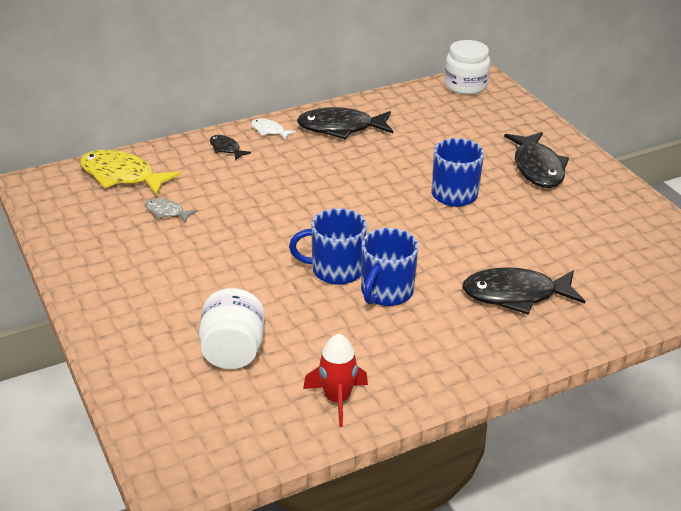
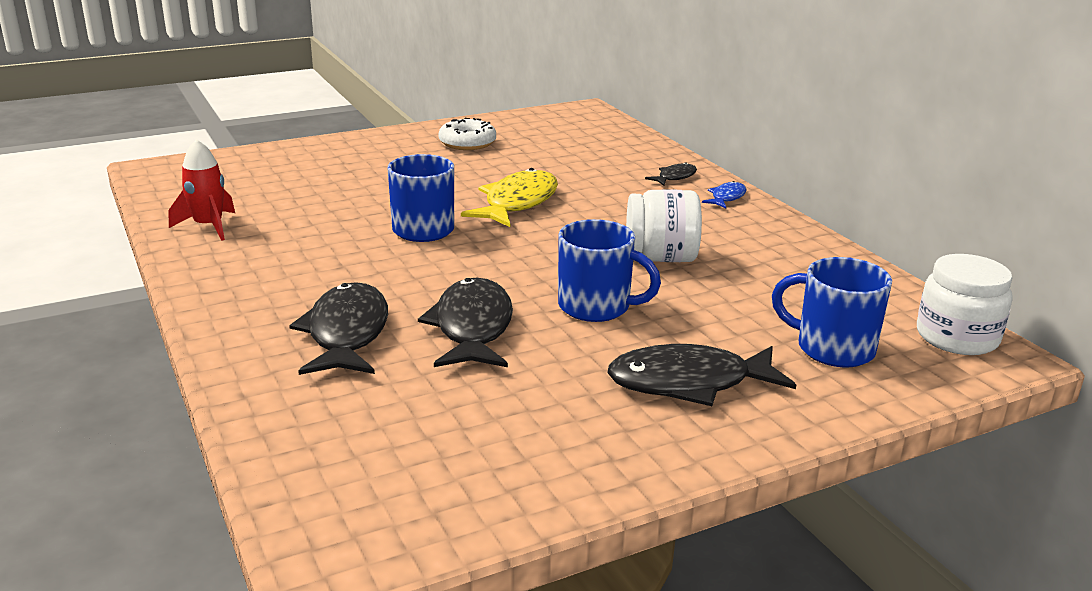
camera: 90 degrees right, 10 degrees down
(122, 176) = (604, 137): yellow fish -> yellow fish (517, 203)
(124, 253) = (467, 143): none -> white donut
(167, 212) = (538, 155): grey fish -> none
(233, 351) = (302, 185): white jar -> white jar (661, 258)
(269, 131) = (726, 197): white fish -> blue fish
(340, 128) = (754, 237): black fish -> black fish (472, 327)
(386, 292) = (375, 254): blue mug -> blue mug (832, 349)

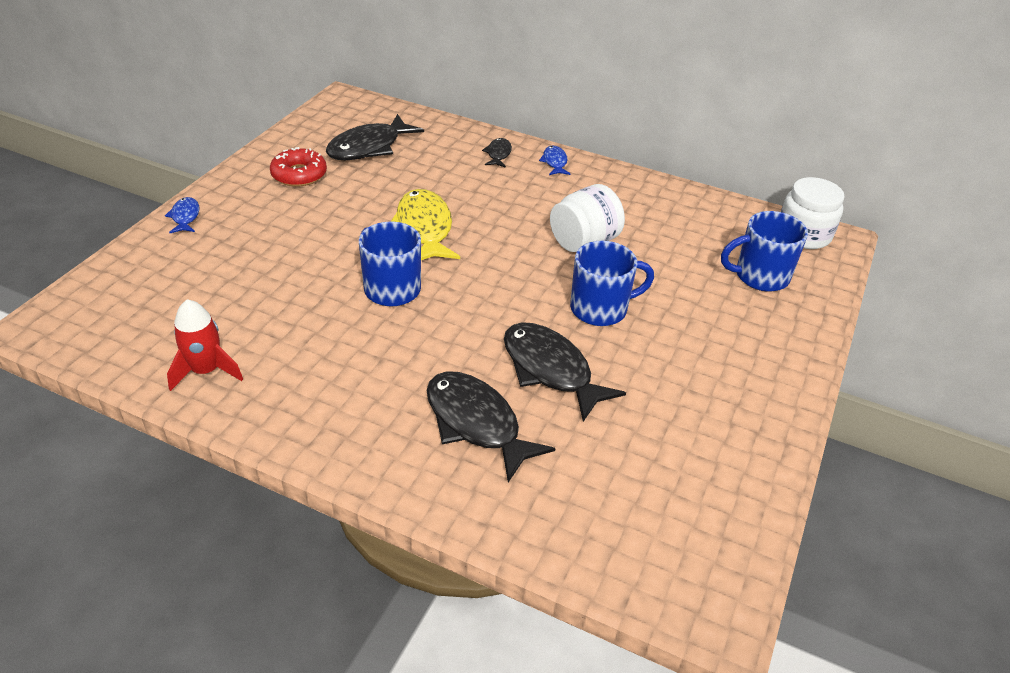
camera: 40 degrees left, 15 degrees up
(340, 142) = (185, 217): none -> blue fish
(467, 143) = (299, 174): white donut -> red donut
(689, 383) = (724, 347): black fish -> black fish (369, 147)

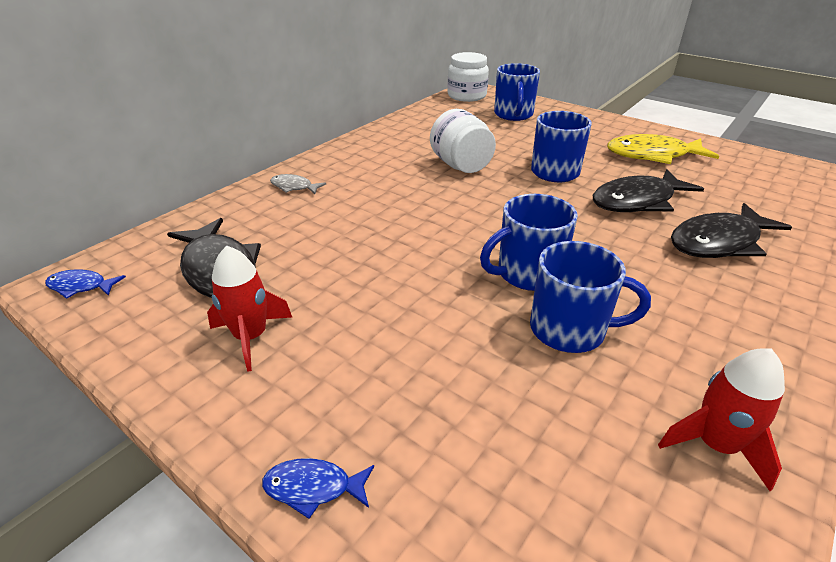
camera: 75 degrees left, 5 degrees down
(299, 174) = (251, 337): red donut -> red rocket
(319, 310) = (570, 330): none -> blue mug
(424, 228) = (418, 243): yellow fish -> yellow fish (652, 155)
(498, 154) = (294, 187): black fish -> grey fish
(554, 162) = (327, 162): blue fish -> blue fish (81, 286)

